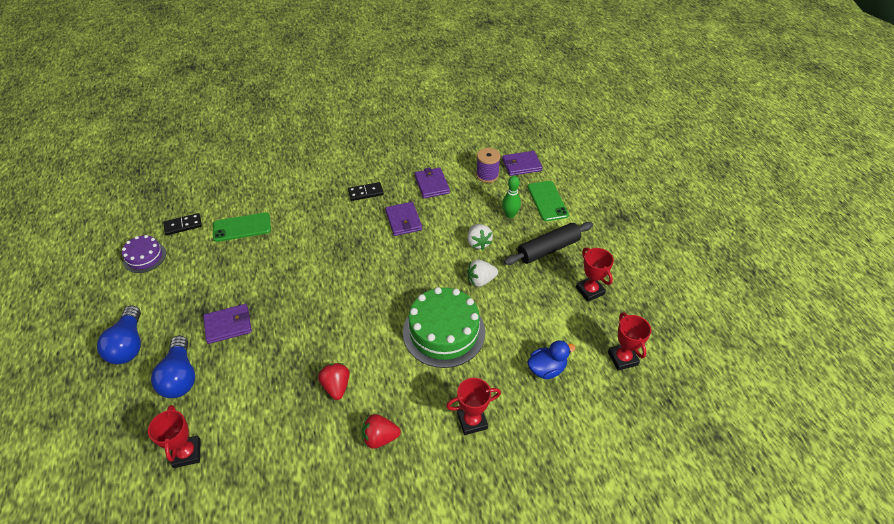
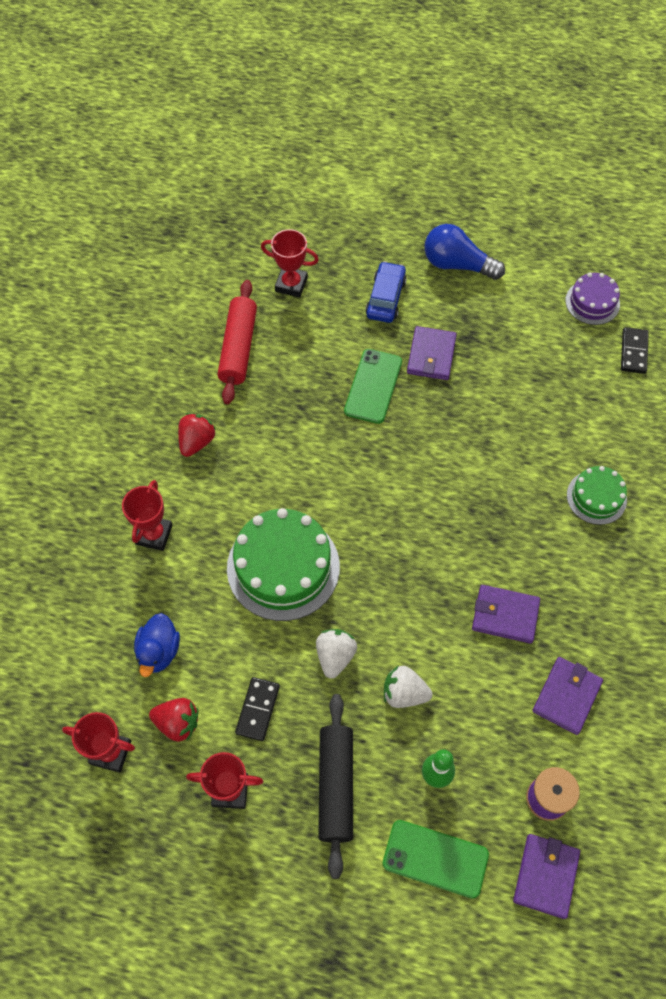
camera: 120 degrees right, 15 degrees up
(180, 377) = (385, 298): blue light bulb -> blue car
(242, 227) = (596, 414): green phone -> green phone (373, 386)
(274, 458) = (238, 348): none -> red rolling pin
(304, 209) = (596, 497): none -> green cake
(336, 386) = (282, 427): red strawberry -> red strawberry (177, 723)
(365, 193) = (593, 591): black domino -> black domino (257, 709)
(432, 184) = (566, 696): purple wallet -> purple wallet turned 75 degrees counterclockwise

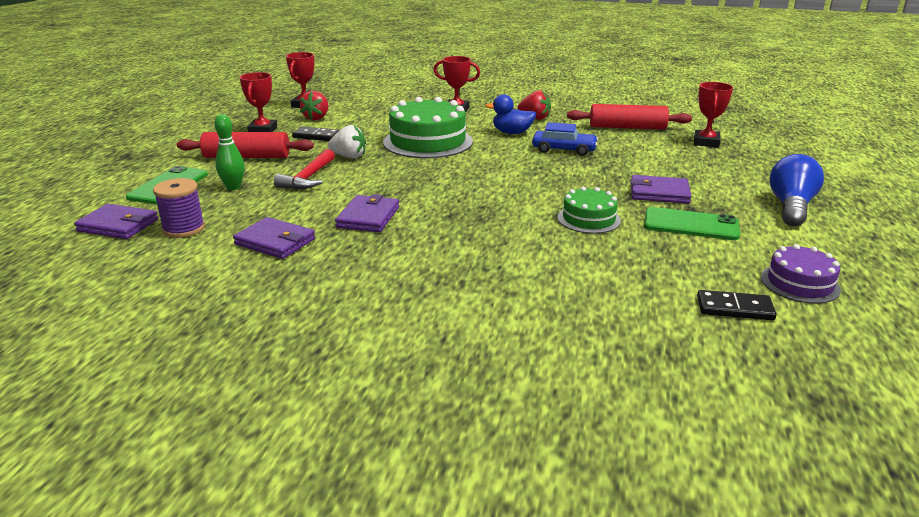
camera: 90 degrees right, 35 degrees down
(159, 651) = (369, 113): blue duck -> blue duck (512, 133)
(336, 786) = (247, 157): black rolling pin -> red rolling pin
(373, 386) = (610, 170): green phone -> green phone (690, 224)
(385, 298) = (718, 175): blue car -> blue car (564, 149)
(404, 693) = (309, 178): white strawberry -> red hammer
(596, 497) = (503, 269): green cake -> green cake (588, 219)

